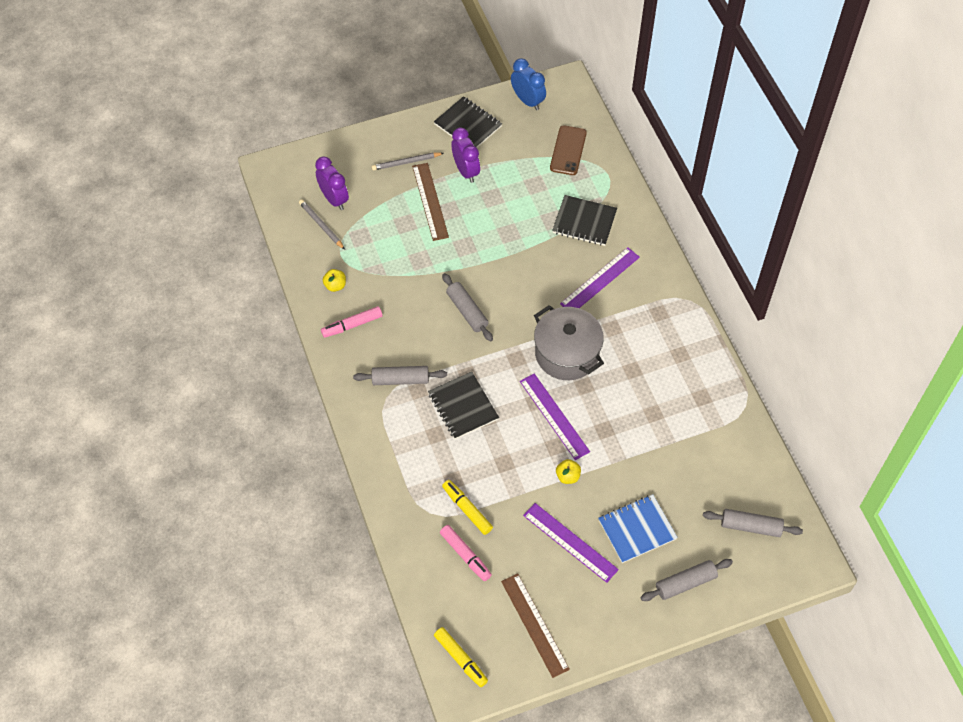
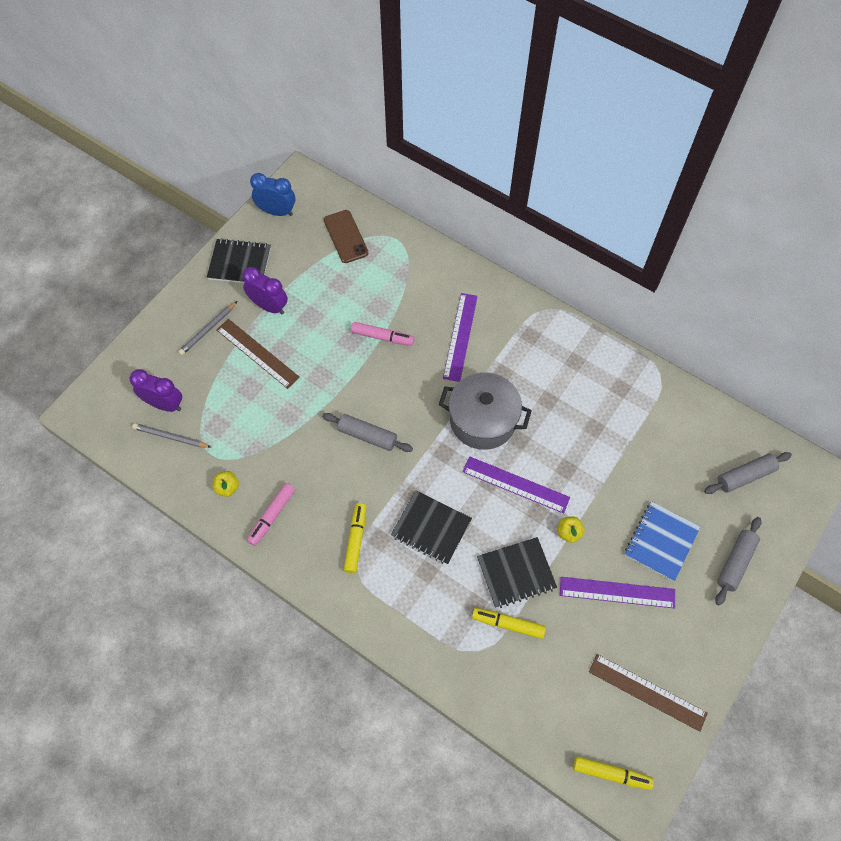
camera: 35 degrees left, 5 degrees up
(400, 379) = (356, 539): grey rolling pin -> yellow marker
(465, 555) = (539, 669): pink marker -> pink marker (382, 337)
(584, 222) = (408, 292): black notebook -> black notebook (516, 573)

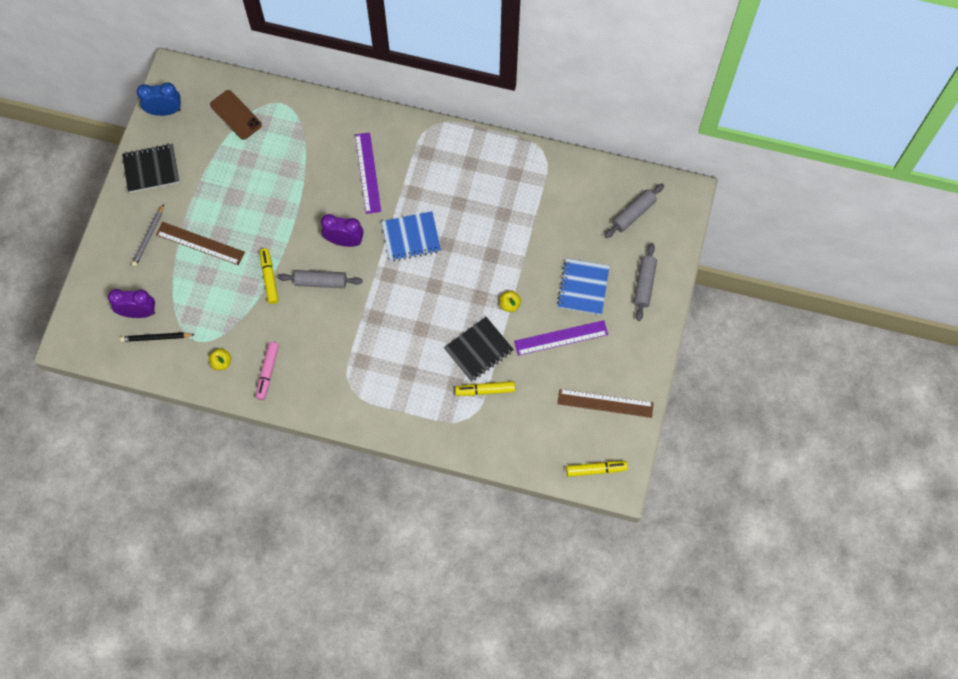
camera: 20 degrees left, 5 degrees up
(171, 437) = (156, 338): grey pencil -> black pencil
(269, 306) = (193, 199): purple clock -> purple clock (344, 241)
(356, 539) = (343, 367): yellow marker -> yellow marker (269, 278)
(382, 337) = (302, 194): pink marker -> none
(431, 528) = (400, 338): black notebook -> none
(483, 420) = (411, 237): grey pot -> blue notebook
(515, 484) = (455, 281): purple ruler -> none

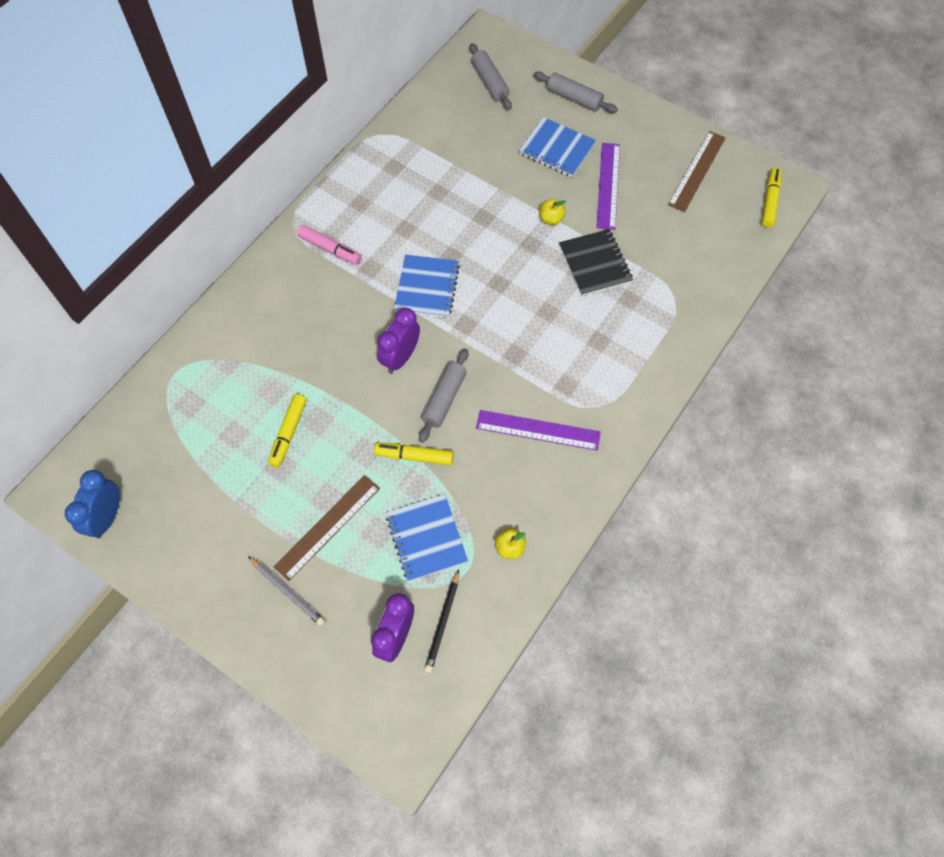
camera: 70 degrees left, 5 degrees down
(151, 169) = (186, 560): black notebook -> none
(211, 307) = (426, 538): none -> blue notebook
(236, 115) = (162, 430): brown phone -> none
(267, 372) = (544, 495): pink marker -> pink marker (330, 249)
(368, 173) = (321, 306): purple ruler -> purple ruler (538, 430)
(485, 390) = (646, 272): yellow marker -> yellow marker (288, 433)

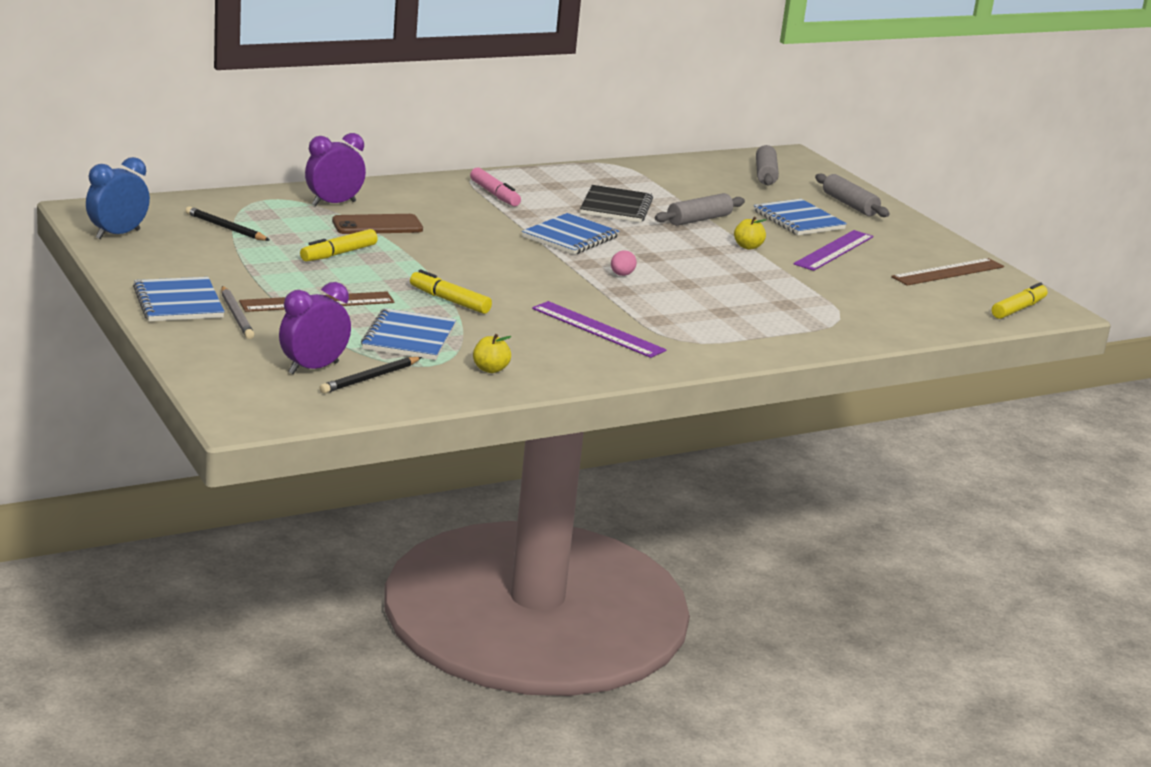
camera: 25 degrees right, 40 degrees down
(178, 447) = (225, 228): none -> black pencil
(232, 601) = (178, 303): none -> blue notebook
(283, 363) = (377, 225): none -> brown phone
(400, 357) = (498, 257): purple clock -> purple clock (333, 203)
(444, 399) = (517, 287): grey rolling pin -> grey rolling pin (699, 219)
(499, 327) = (621, 275): none -> pink egg
(595, 264) = (769, 279): black notebook -> black notebook (616, 207)

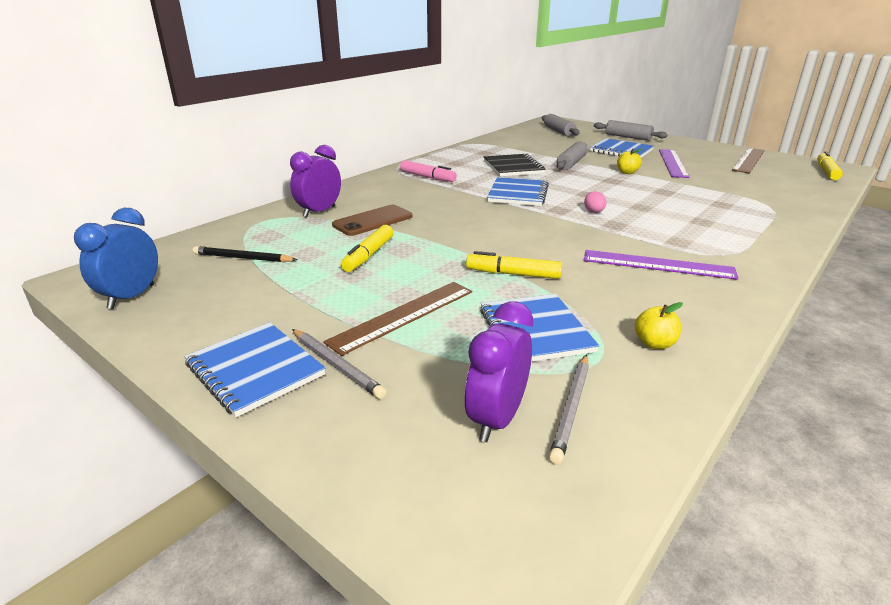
camera: 20 degrees left, 5 degrees up
(370, 378) = (571, 408): black pencil -> grey pencil

